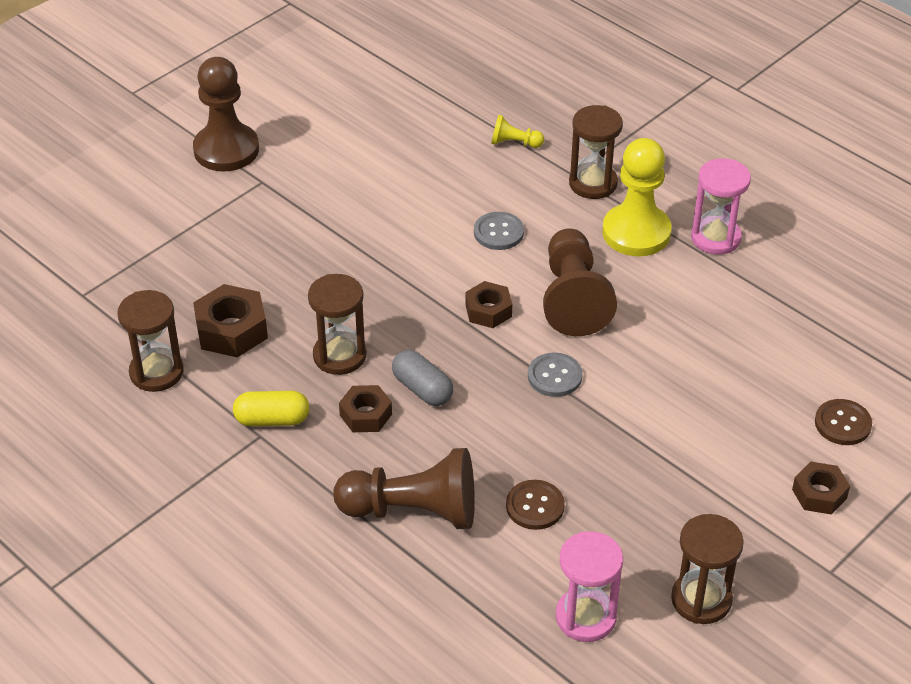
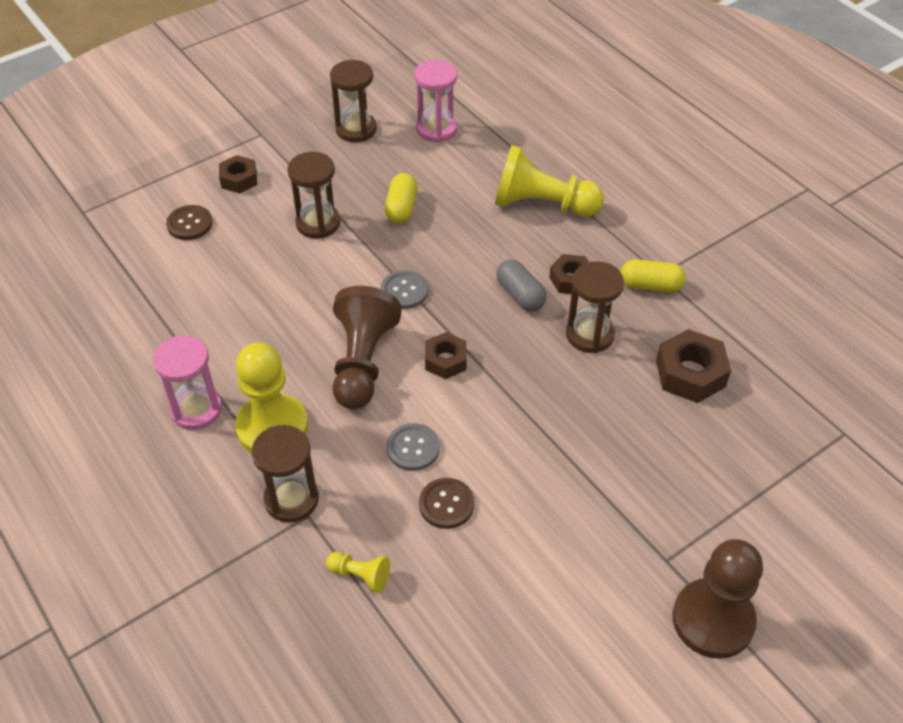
camera: 170 degrees left, 5 degrees up
(156, 372) = (756, 341): brown hourglass -> brown hourglass (318, 223)
(413, 511) = (542, 204): brown pawn -> yellow pawn
(535, 506) = (450, 197): brown button -> brown button (446, 504)
(593, 481) = (401, 208): none -> yellow capsule

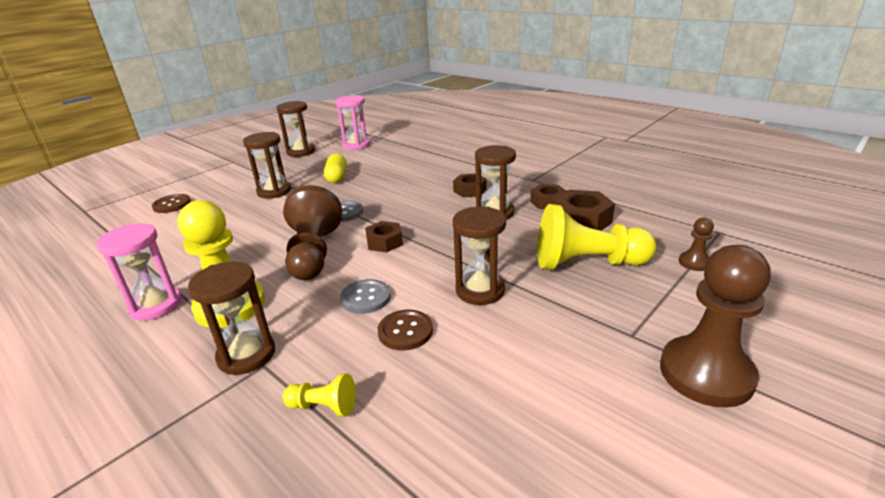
camera: 10 degrees left, 20 degrees down
(239, 179) = (214, 181): brown nut -> brown nut (548, 202)
(520, 295) = (434, 202): grey capsule -> none
(535, 465) = (480, 290): none -> brown hourglass
(542, 204) = (436, 163): yellow pawn -> yellow pawn (587, 263)
(650, 286) = (528, 185): yellow capsule -> none
(785, 477) = (694, 262): none -> brown pawn

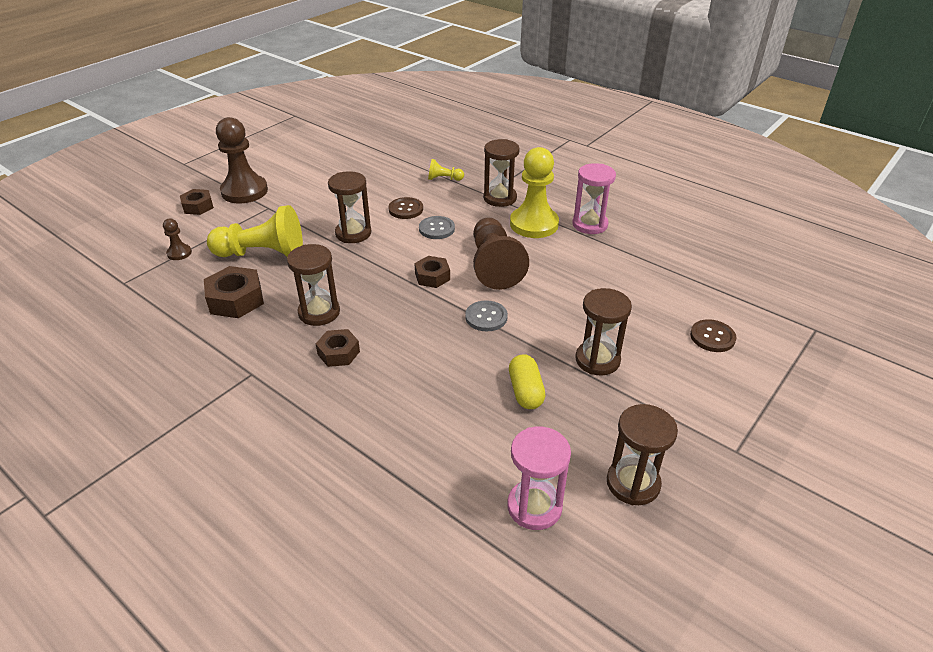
camera: 175 degrees right, 10 degrees up
(548, 202) = (254, 328): brown nut -> brown nut (198, 206)

